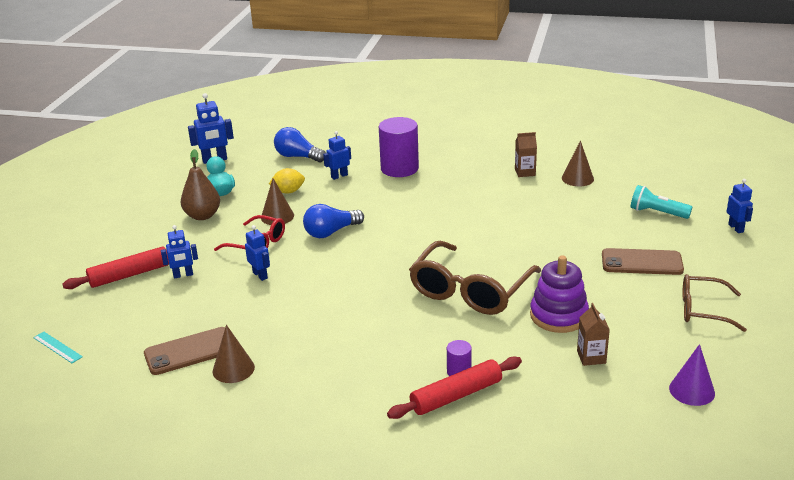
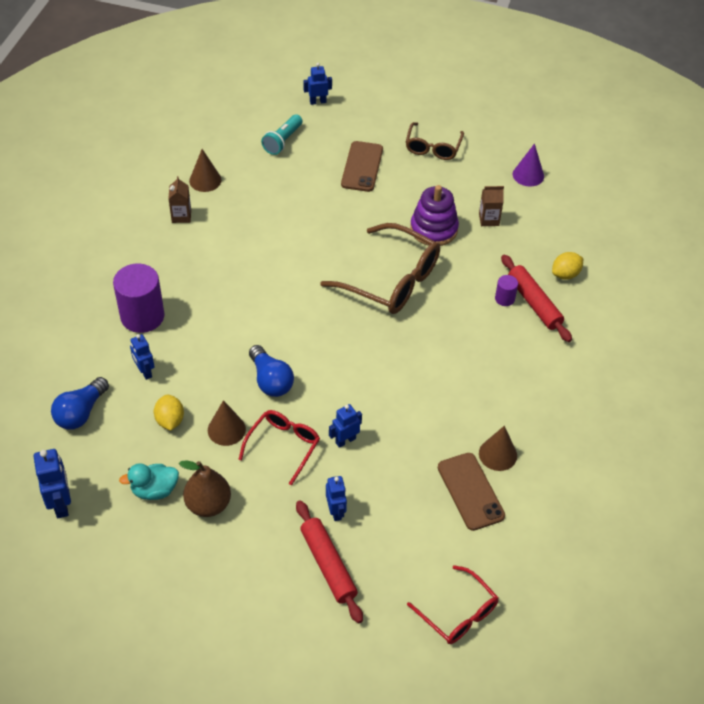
camera: 90 degrees left, 20 degrees up
(57, 347) = (458, 613): turquoise ruler -> red glasses
(512, 424) = (565, 274): none -> yellow lemon

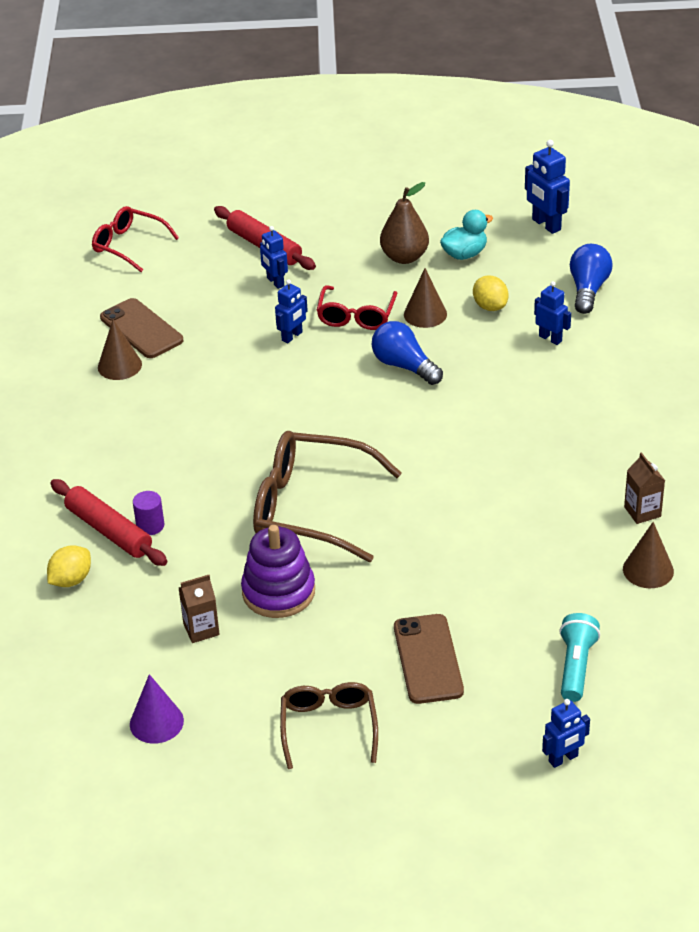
camera: 165 degrees right, 10 degrees down
(142, 316) = (597, 387): purple cylinder -> none

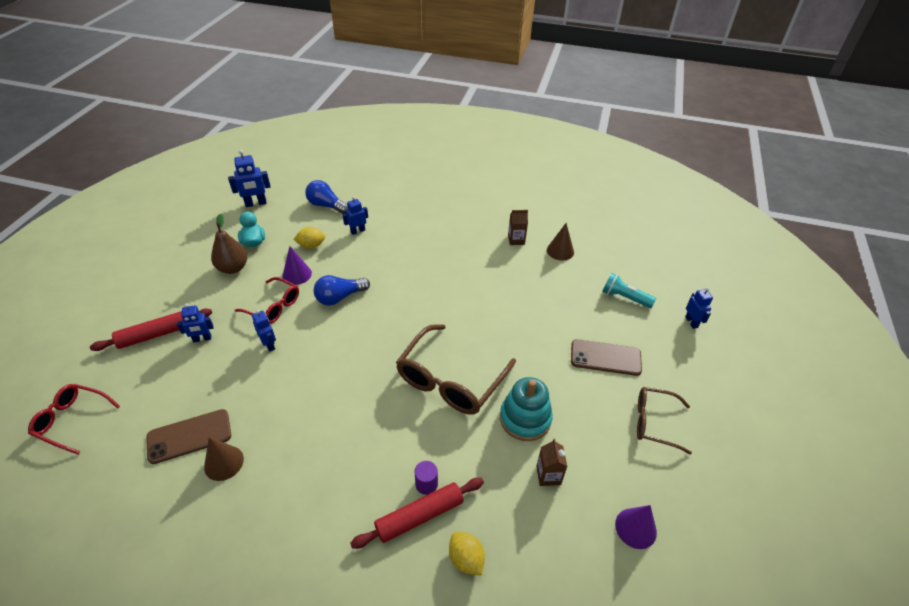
camera: 75 degrees left, 5 degrees up
(129, 245) = (72, 420): red glasses -> red glasses turned 60 degrees clockwise
(278, 592) = (525, 418): purple stacking toy -> turquoise stacking toy
(425, 314) = (297, 274): brown cone -> purple cone

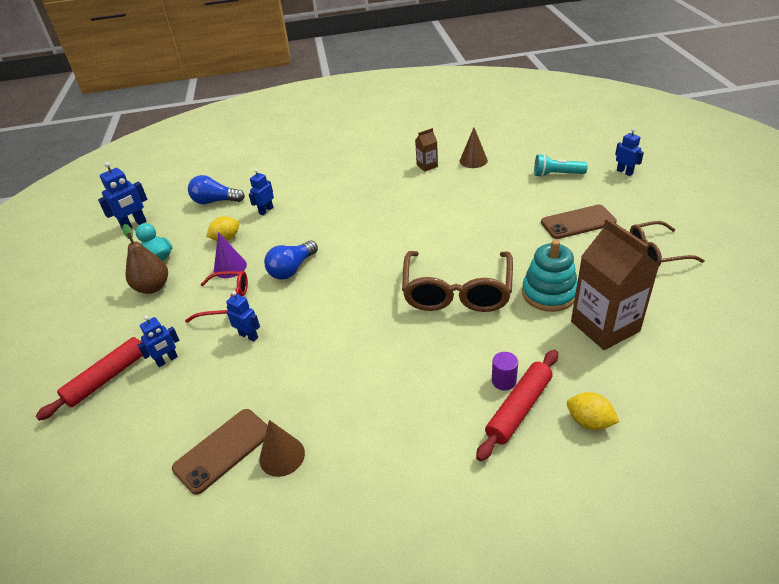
camera: 20 degrees left, 5 degrees down
(72, 420) = (64, 498): red glasses -> none
(548, 475) = (605, 326): brown carton -> brown carton, size x2.14
(635, 528) = (707, 332): purple cone -> none

